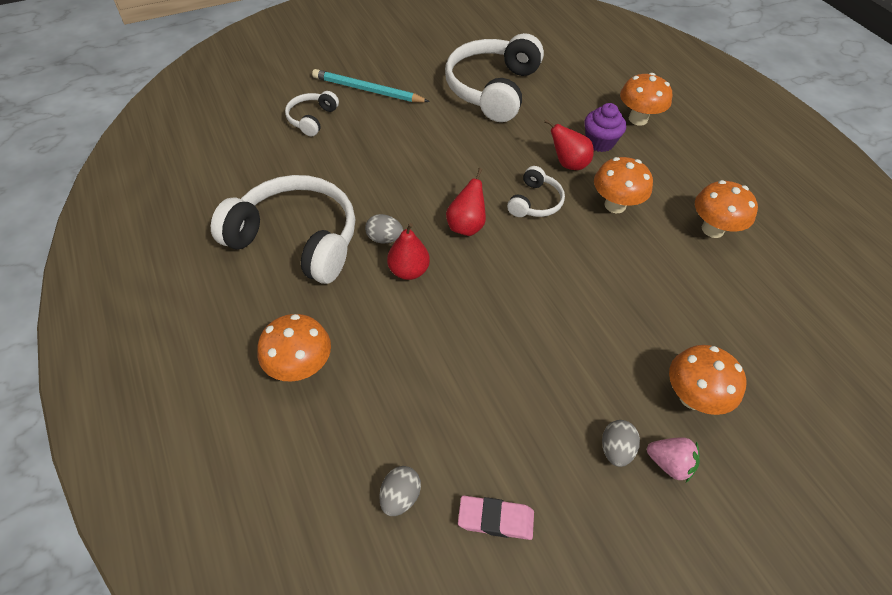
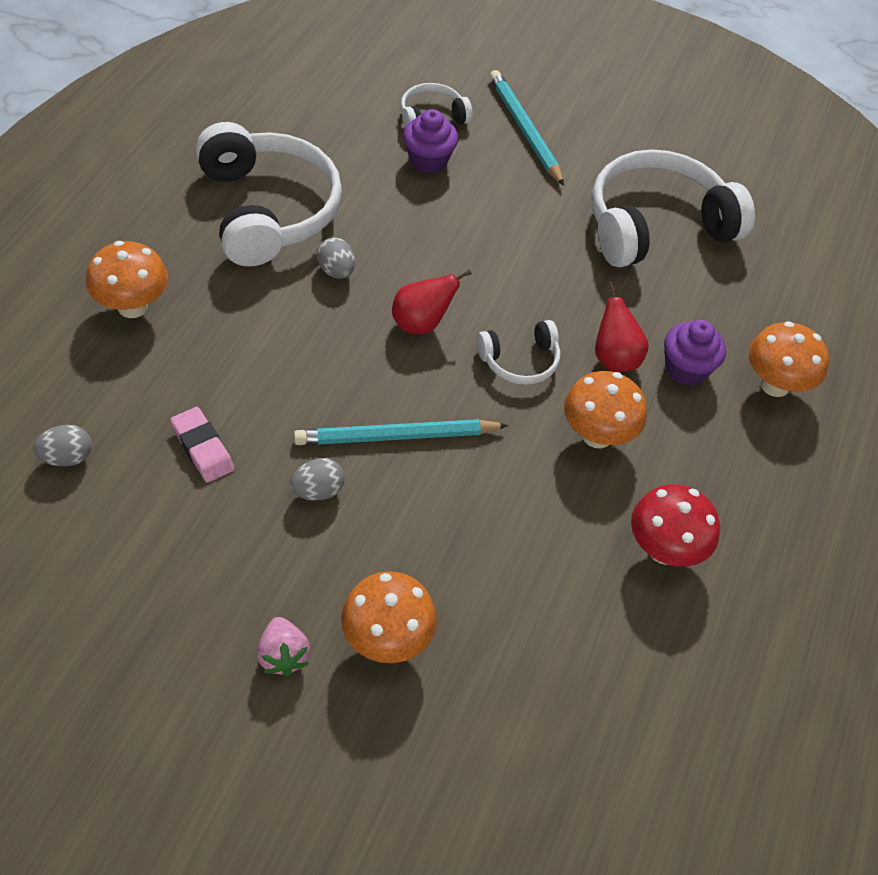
camera: 45 degrees right, 0 degrees up
(343, 142) = (428, 160): none -> purple cupcake
(408, 271) = (315, 314): red pear -> none
(495, 519) = (102, 541): pink eraser -> pink eraser (202, 448)
(542, 293) = (397, 436): none -> turquoise pencil
(615, 449) = (259, 600): grey egg -> grey egg (318, 491)
(712, 229) = (664, 550): orange mushroom -> red mushroom

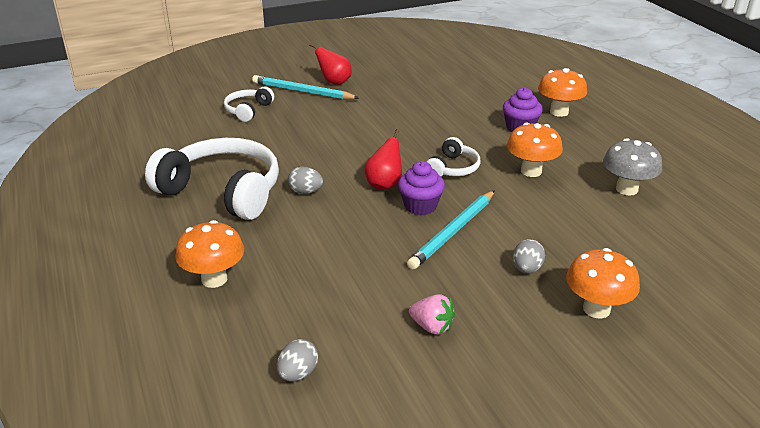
camera: 40 degrees left, 20 degrees down
(202, 448) = (368, 308): pink eraser -> none
(283, 655) = (569, 357): pink strawberry -> pink strawberry (432, 327)
(318, 491) = (458, 279): grey egg -> grey egg (526, 269)
(428, 160) = (275, 126): purple cupcake -> purple cupcake (420, 206)
(614, 358) = (488, 142): red pear -> red pear (334, 82)
(656, 225) = (420, 91): white headphones -> none
(664, 550) = (626, 189): red mushroom -> grey mushroom

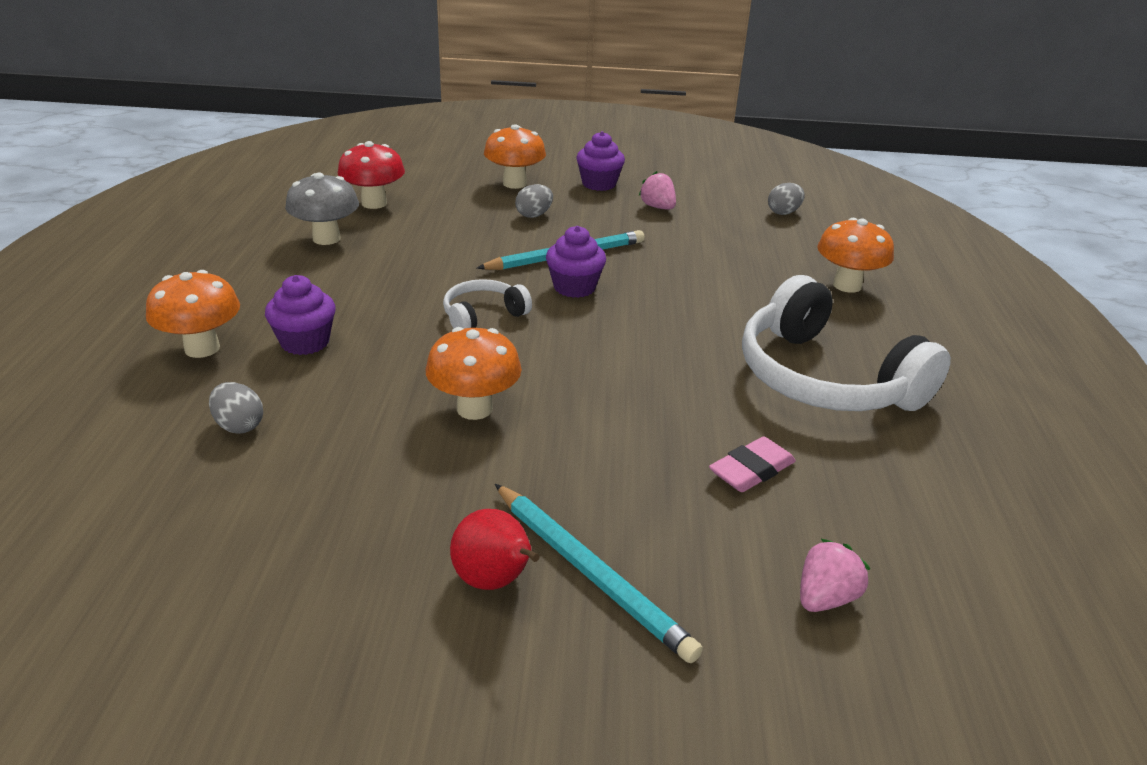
camera: 155 degrees left, 0 degrees up
(211, 106) = (825, 598): none -> pink strawberry
(248, 110) = (741, 550): white headphones -> none
(253, 136) = (751, 470): none -> pink eraser
(305, 192) = (706, 344): grey egg -> grey egg (239, 425)
(384, 184) = (593, 323): red pear -> none
(521, 345) = (599, 184): none -> purple cupcake
(531, 171) = (393, 284): orange mushroom -> orange mushroom (474, 408)
(659, 234) = (374, 203): none -> red mushroom

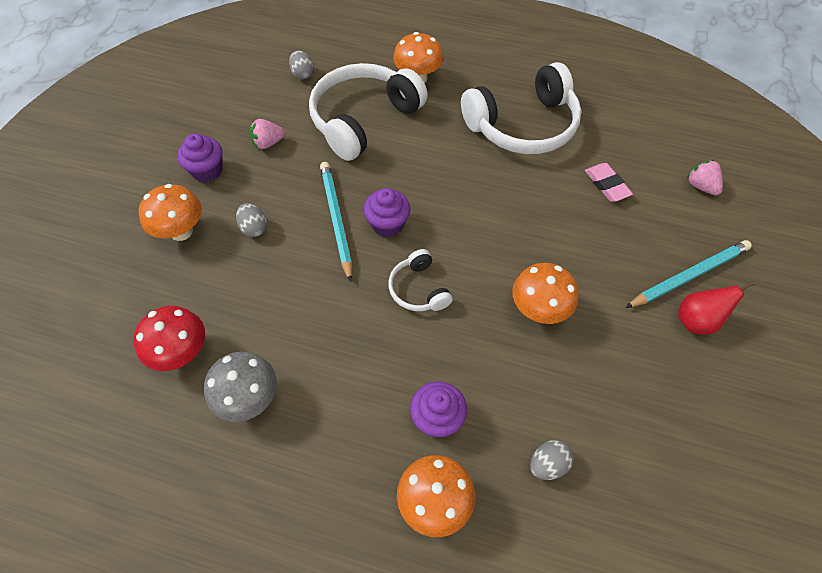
camera: 75 degrees left, 25 degrees up
(737, 256) = (363, 119): none -> white headphones

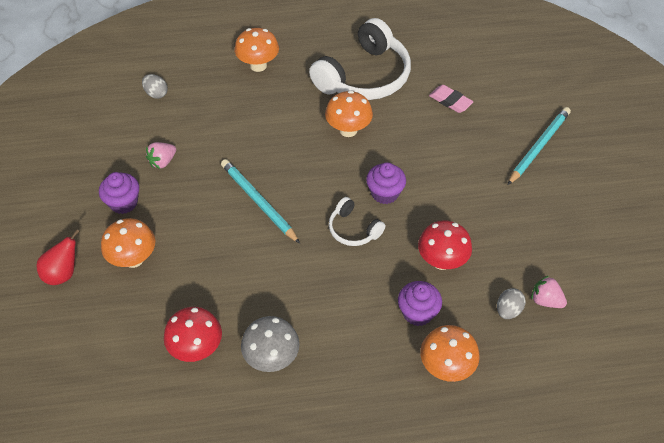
camera: 25 degrees left, 5 degrees down
(254, 228) = (194, 233): grey egg -> none
(363, 119) = (233, 114): white headphones -> none
(387, 224) = (301, 190): purple cupcake -> purple cupcake (385, 193)
(498, 367) = (441, 261): none -> red mushroom
(538, 310) = (448, 210): orange mushroom -> orange mushroom (348, 130)
(697, 321) = (558, 176): red pear -> red pear (63, 273)
(700, 186) = (516, 79): pink strawberry -> pink strawberry (545, 300)

